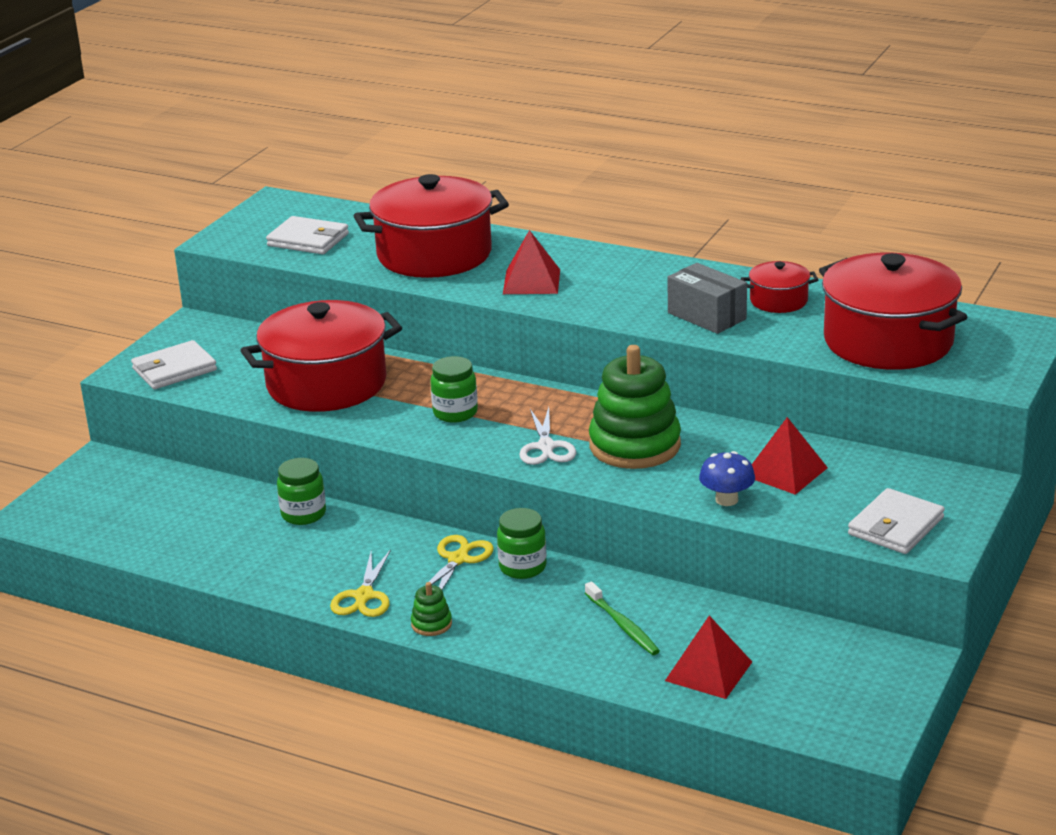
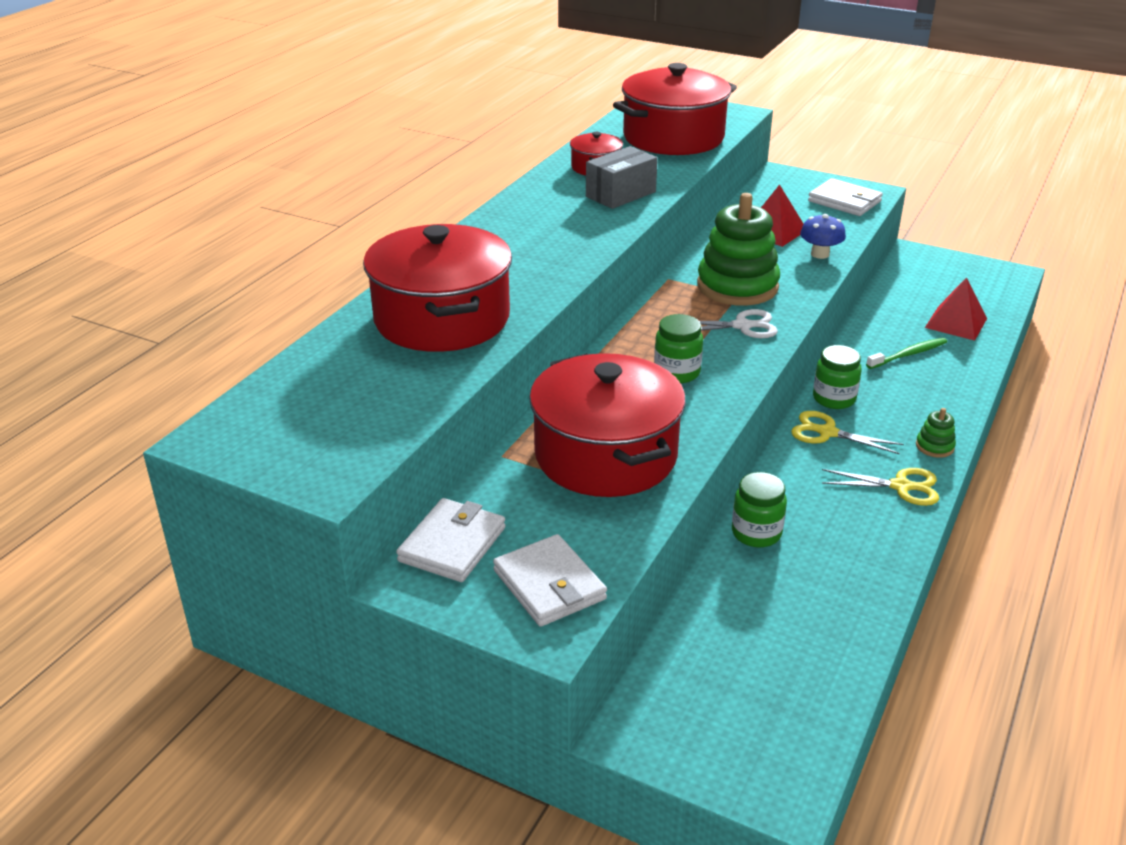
camera: 90 degrees left, 5 degrees up
(308, 240) = (361, 405): white wallet -> white wallet (452, 544)
(531, 281) = (529, 267): red pyramid -> none

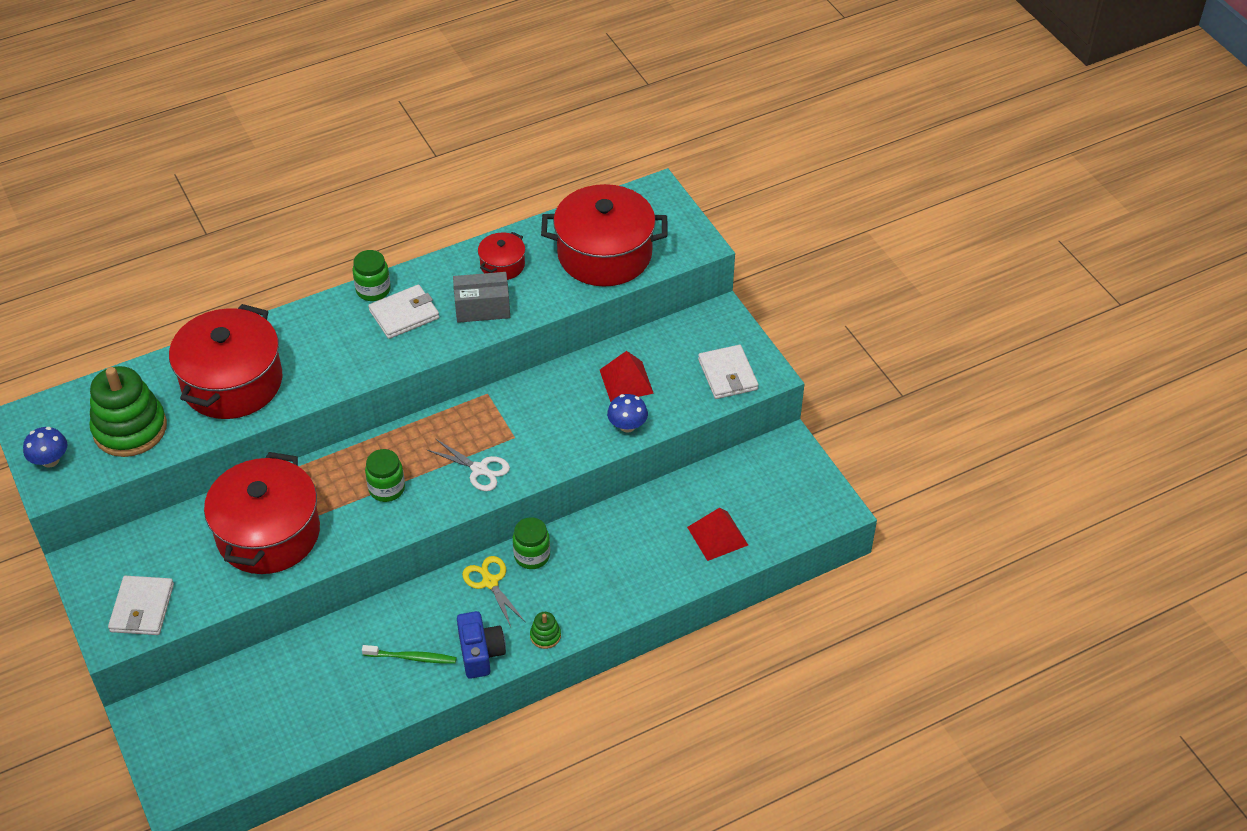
camera: 35 degrees right, 15 degrees up
(297, 460) = (50, 460): none -> blue mushroom
(452, 544) = (123, 550): white wallet -> white wallet (404, 314)
(737, 286) = (524, 428): green stacking toy -> green stacking toy (130, 429)
(756, 533) = (350, 633): green jar -> green jar (373, 290)
(900, 486) = (480, 653): yellow scissors -> blue camera
(908, 354) = (638, 546): green toothbrush -> green toothbrush (412, 658)

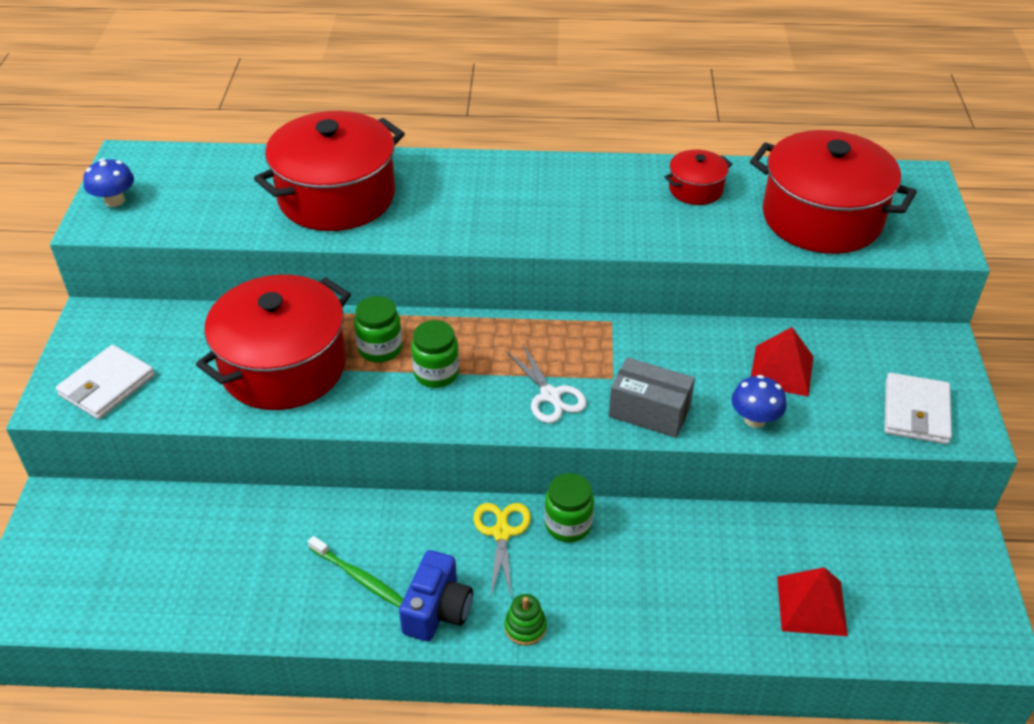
camera: 30 degrees right, 5 degrees down
(130, 429) = (208, 201): green stacking toy -> none
(373, 290) = (540, 165): green jar -> green jar (380, 349)
(404, 314) = (556, 198): white wallet -> none
(482, 308) = (646, 221): grey box -> grey box (649, 412)

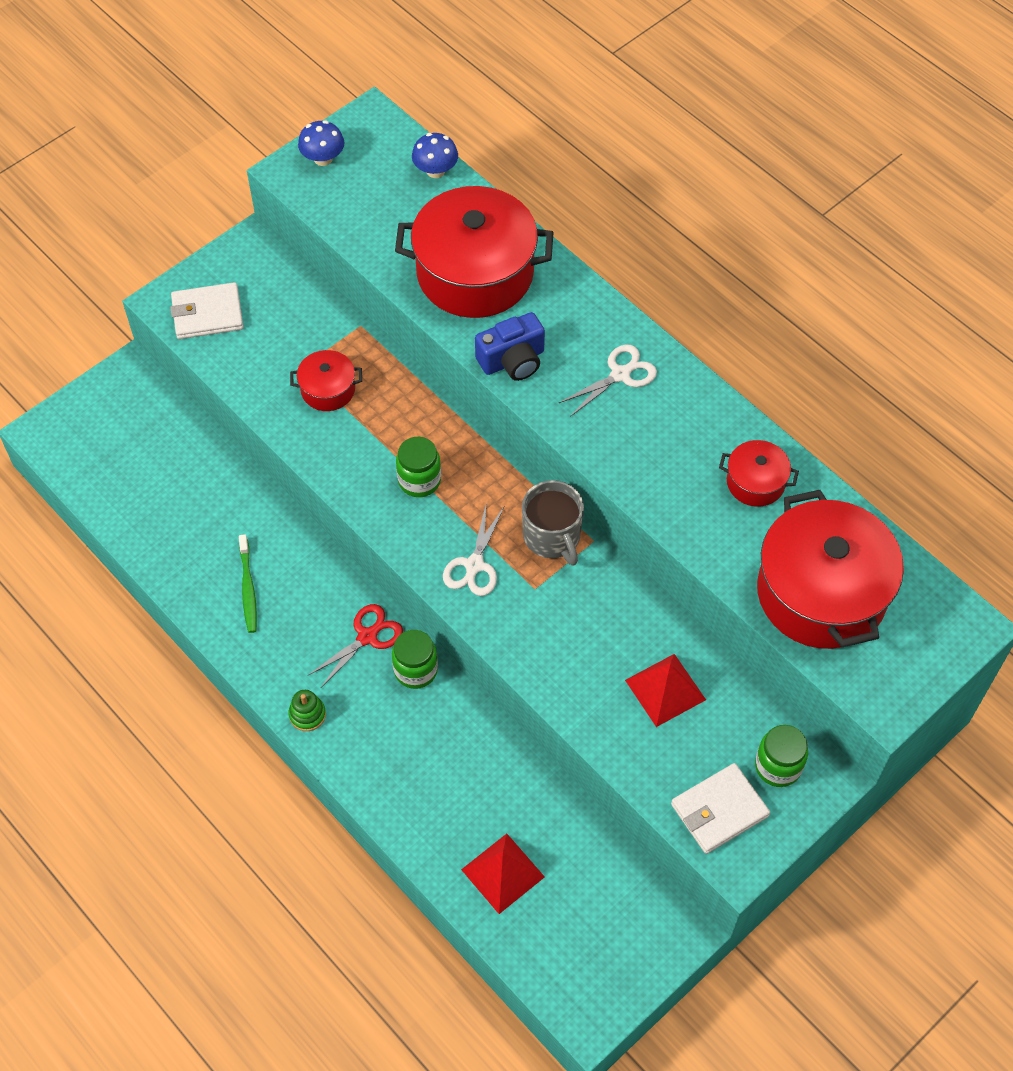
camera: 45 degrees right, 15 degrees up
(283, 366) = (328, 389): red pot -> red pot, size x0.47
(380, 349) = (405, 427): green jar -> green jar (778, 766)
(437, 610) = (269, 654): blue camera -> blue camera (512, 360)
(501, 533) = (367, 637): yellow scissors -> red scissors
(524, 189) = (620, 375): none -> white scissors
(581, 338) = (552, 536): none -> grey mug
(649, 412) = (526, 637): grey box -> none
(755, 419) = (592, 709): blue mushroom -> blue mushroom (435, 171)

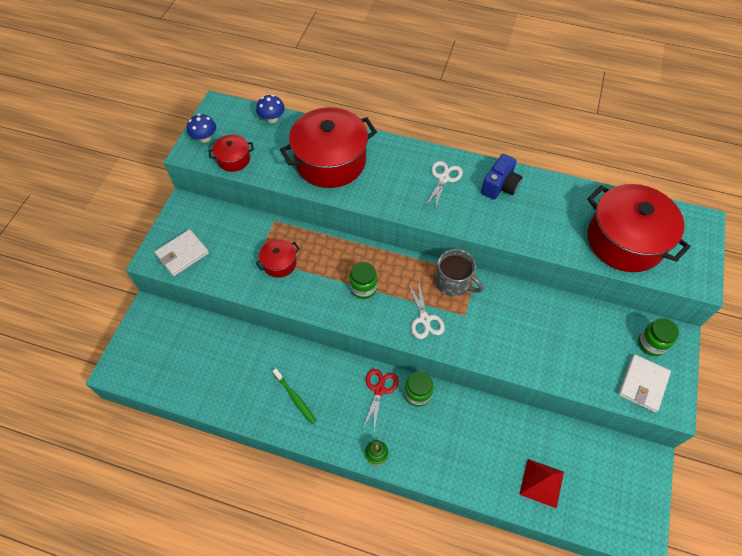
camera: 30 degrees left, 0 degrees up
(512, 360) = (383, 197): blue camera -> blue camera (500, 186)
(665, 690) = (568, 334): red pyramid -> none
(755, 482) = (550, 201): red pot -> red pot (233, 159)

